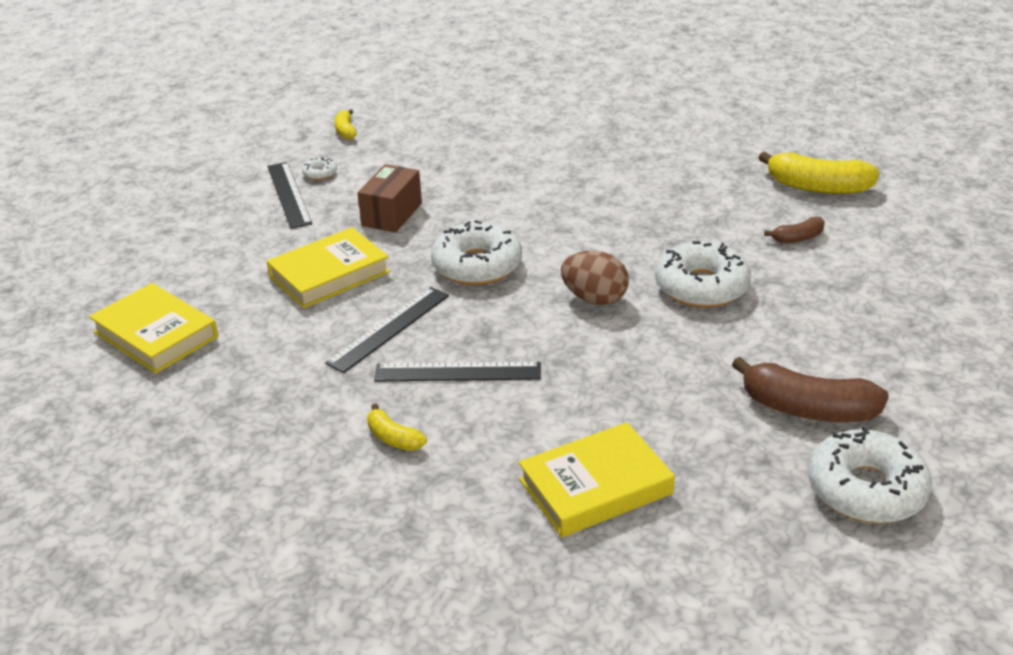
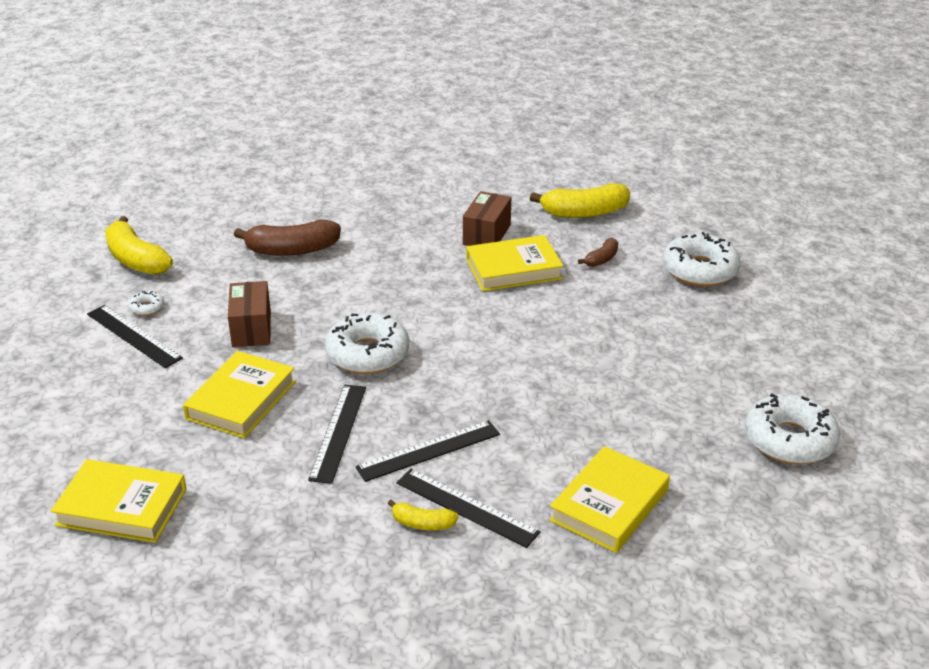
camera: 30 degrees left, 0 degrees up
(346, 131) = (136, 259): yellow banana -> yellow banana, size x1.93
(448, 438) = (466, 507): none -> black ruler
(594, 299) = (488, 354): brown egg -> none
(691, 184) = (486, 234): none -> brown box
(691, 224) = (513, 269): none -> yellow book
(701, 287) = (561, 320): white donut -> white donut (699, 270)
(807, 409) = (709, 393): brown banana -> brown banana (292, 250)

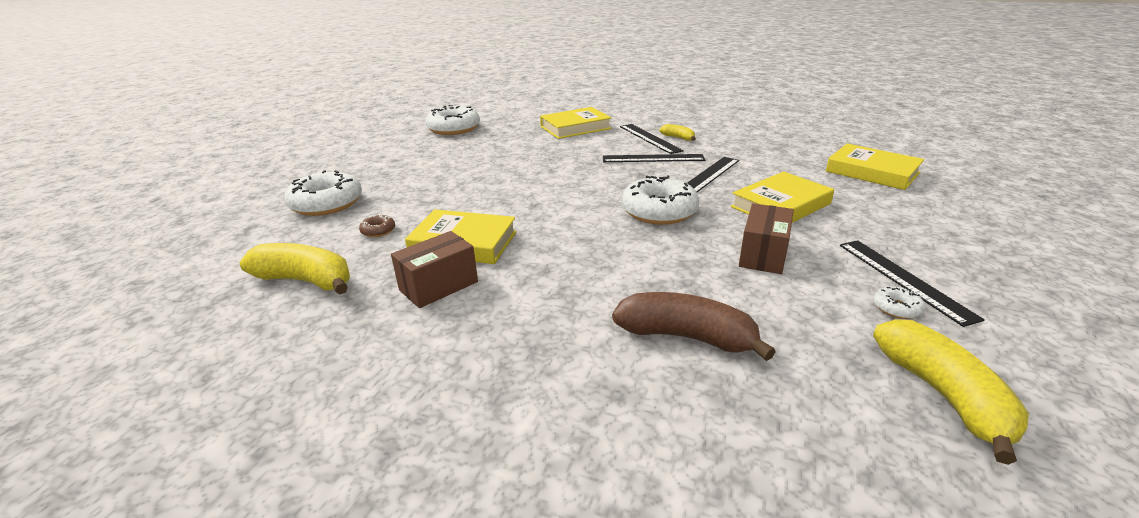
camera: 150 degrees left, 5 degrees down
(601, 259) = (378, 231): brown banana -> brown donut

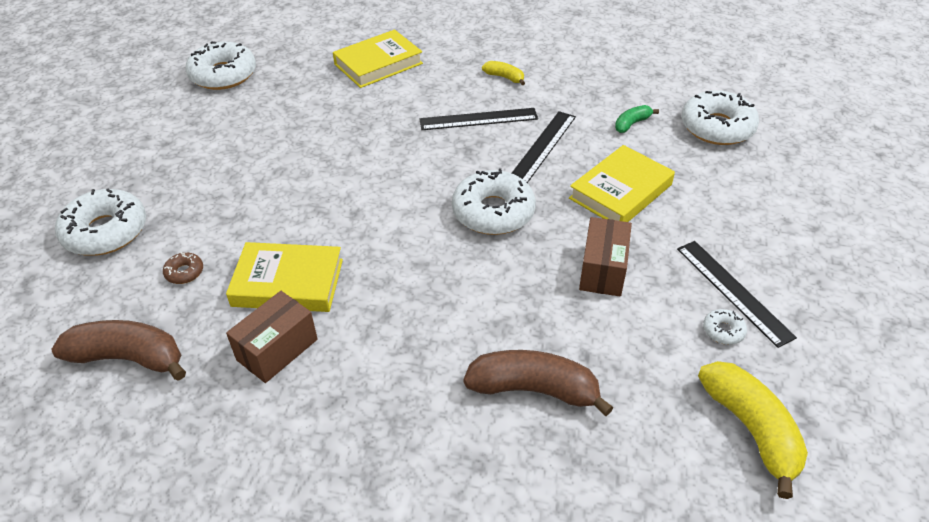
camera: 10 degrees left, 15 degrees up
(306, 280) = (128, 358): yellow banana -> brown banana
(650, 138) = (471, 80): black ruler -> none
(790, 166) = (631, 124): none -> green banana
(872, 172) = (717, 127): yellow book -> white donut

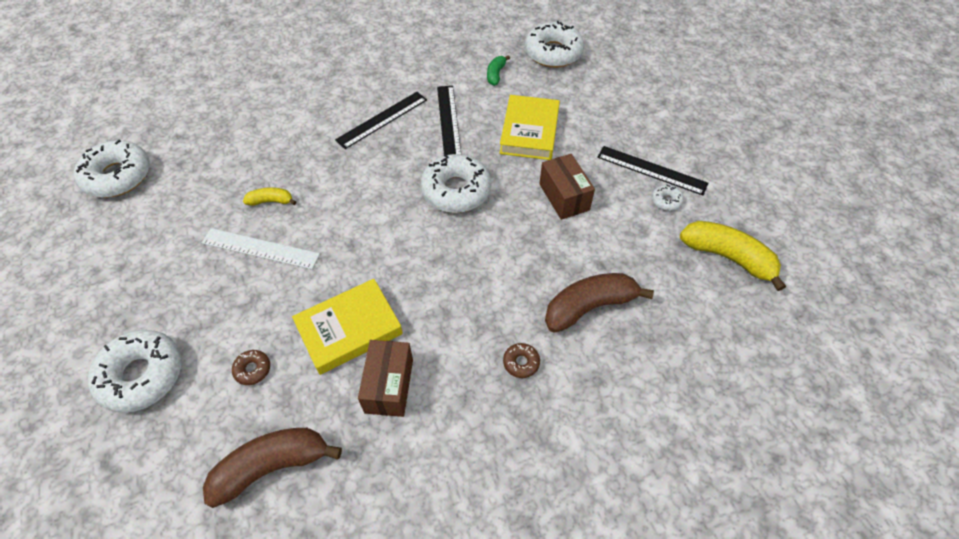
camera: 35 degrees left, 10 degrees up
(277, 179) = (260, 248): none -> white ruler
(378, 64) = (257, 106): yellow book -> none
(414, 401) = (521, 362): none -> brown donut
(504, 77) = (373, 75): yellow banana -> yellow banana (271, 201)

